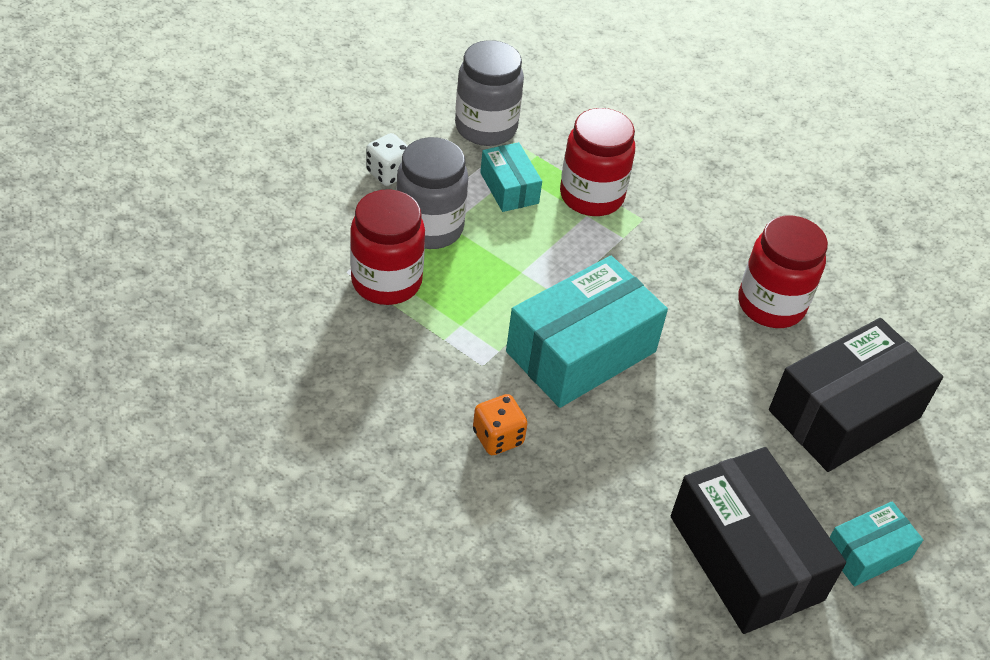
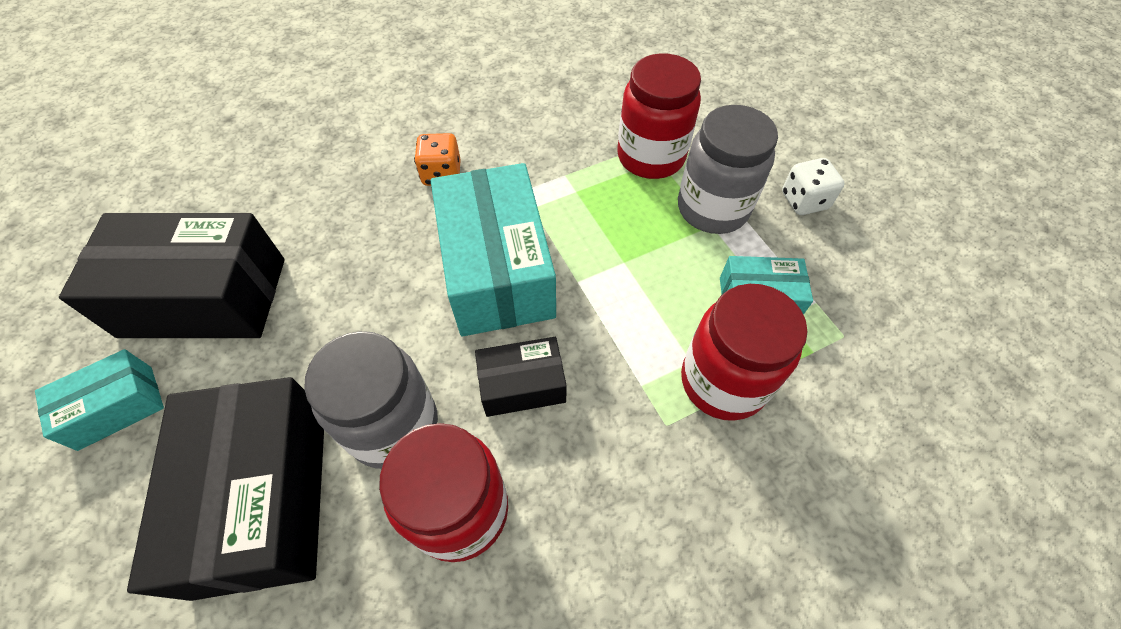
camera: 120 degrees right, 10 degrees up
(486, 128) = (874, 315): grey jar -> grey jar (393, 426)
(668, 301) = (522, 385): none -> black box
(867, 553) = (116, 407): turquoise box -> turquoise box turned 60 degrees clockwise

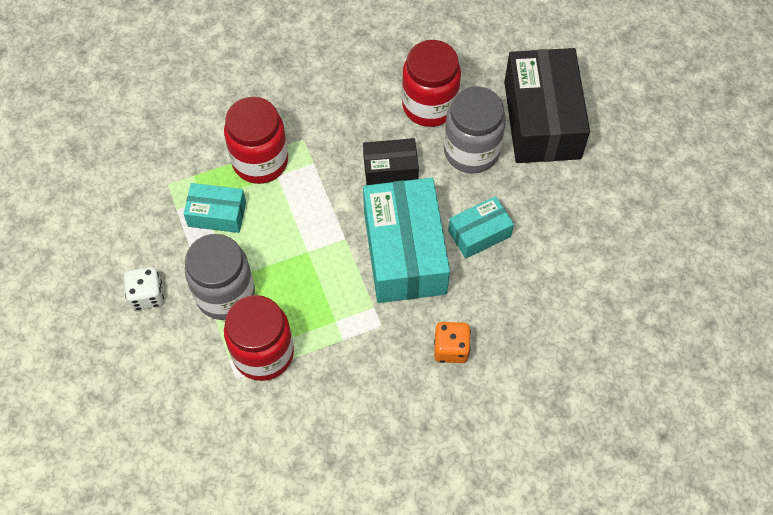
camera: 175 degrees left, 5 degrees up
(116, 407) = (649, 175): turquoise box -> turquoise box (479, 233)
(204, 297) = (620, 247): black box -> none

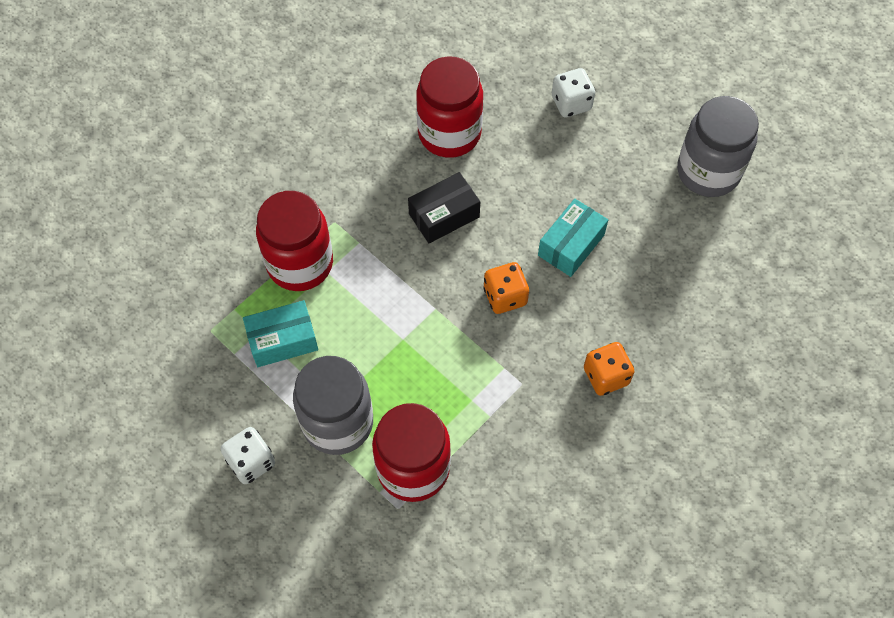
camera: 25 degrees left, 0 degrees up
(404, 252) = (505, 296): turquoise box -> orange dice
(471, 151) = (517, 163): grey jar -> grey jar (708, 172)
(541, 119) = (571, 103): black box -> white dice

